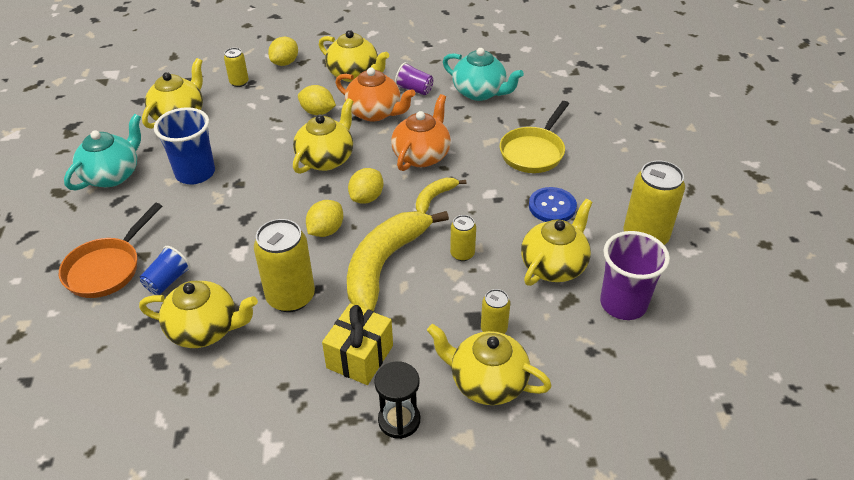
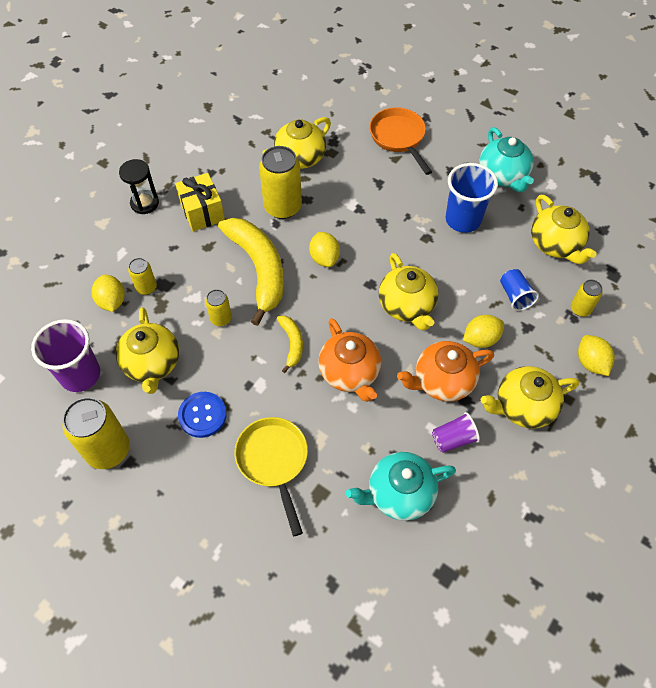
camera: 130 degrees right, 15 degrees up
(168, 281) = (358, 159): blue cup -> blue cup (515, 296)
(367, 198) = (335, 302): yellow lemon -> yellow lemon (112, 301)
(486, 382) = (119, 256): yellow teapot -> none

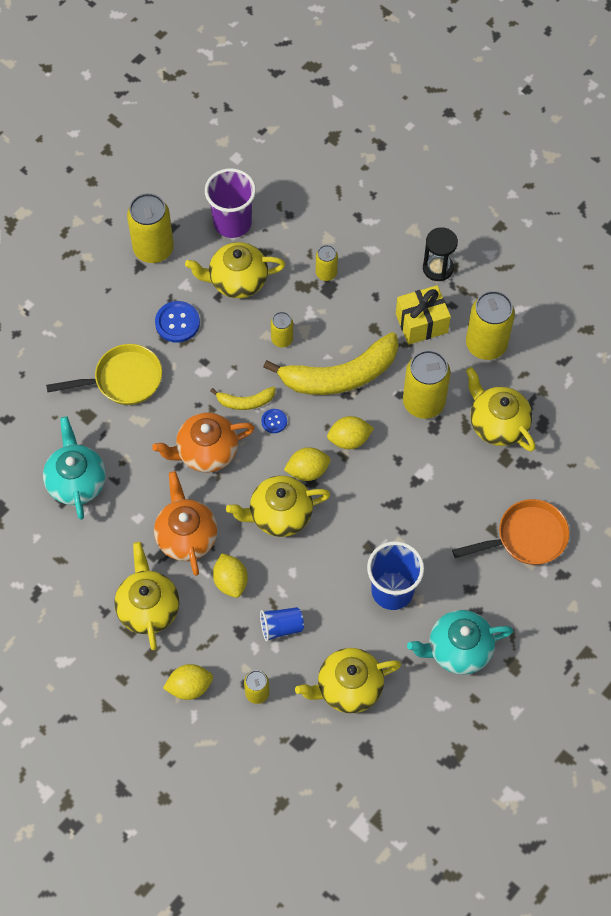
camera: 95 degrees right, 5 degrees up
(112, 301) = (312, 244): yellow lemon -> yellow lemon (307, 471)
(223, 168) = (486, 344): none -> yellow can
(311, 318) = (274, 421): none -> blue button
(453, 439) = (123, 536): purple cup -> none

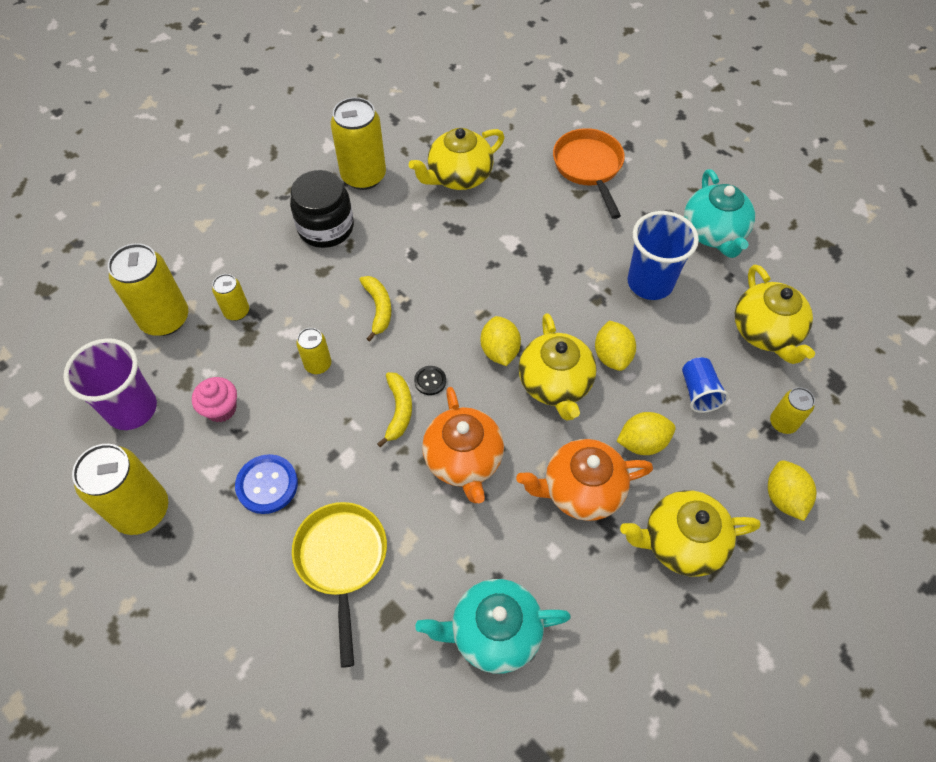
camera: 85 degrees left, 5 degrees down
(237, 281) = (221, 409): yellow teapot -> pink cupcake
(274, 421) = (430, 381): blue button -> black button
(340, 375) = (378, 308): yellow banana -> yellow banana, size x0.47
(349, 439) = (463, 306): yellow lemon -> yellow lemon (612, 356)
(421, 323) = (326, 227): yellow gift -> black jar
(423, 402) = (425, 235): yellow can -> yellow can (165, 319)
(438, 268) = (259, 207): black hourglass -> none

